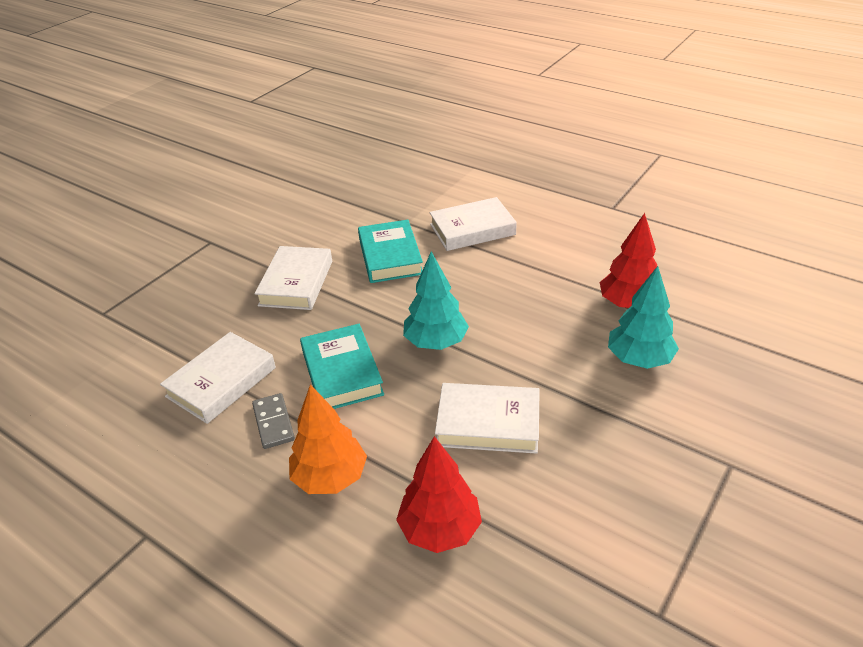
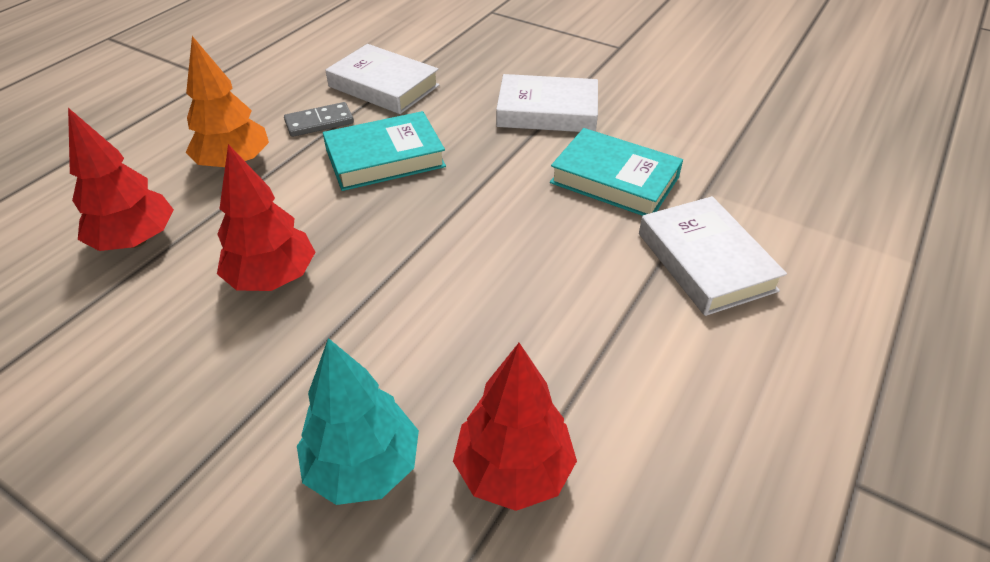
camera: 85 degrees right, 5 degrees up
(390, 256) = (614, 180): turquoise book -> turquoise book turned 45 degrees clockwise
(436, 342) = (429, 229): turquoise tree -> none
(488, 423) = (273, 278): white book -> red tree

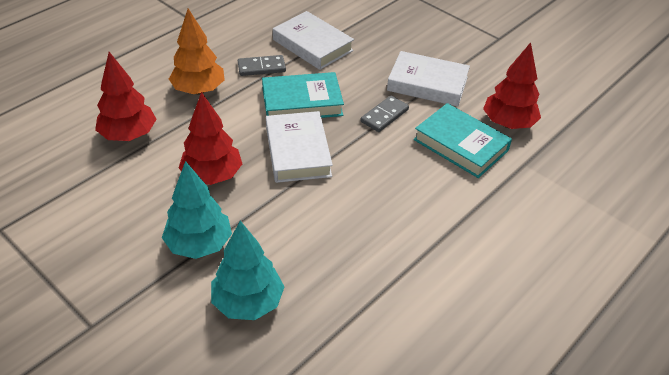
camera: 10 degrees right, 0 degrees up
(268, 386) = (199, 245): none -> turquoise tree
(502, 158) = (384, 115): none -> grey domino
(513, 470) = (338, 322): red tree -> red tree (508, 123)
(705, 261) = (506, 215): white book -> white book (298, 151)

